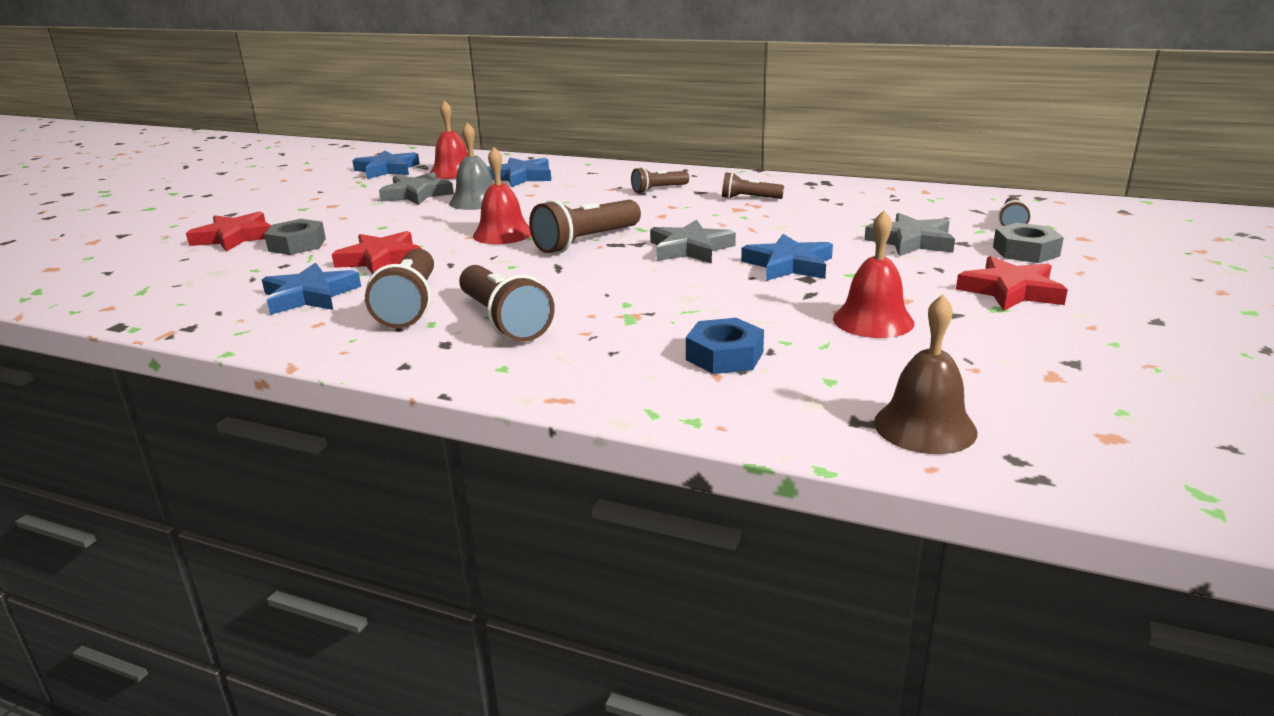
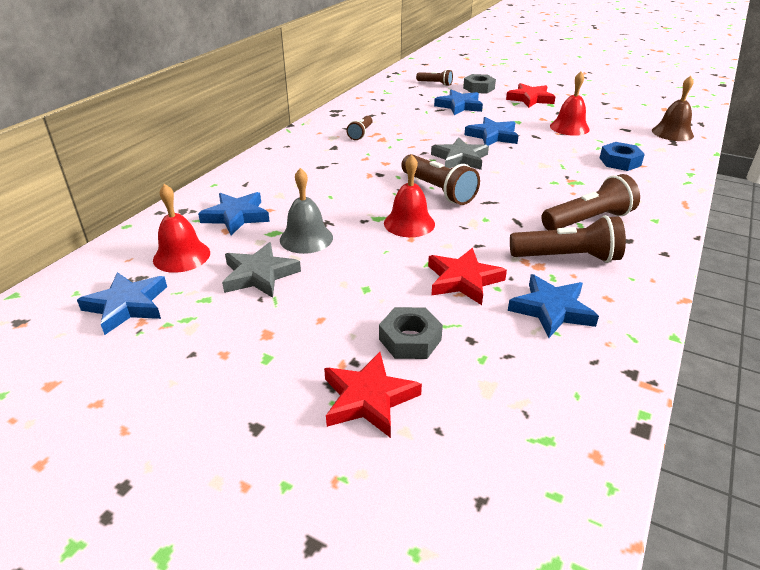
camera: 85 degrees left, 10 degrees up
(658, 189) = (320, 160): brown flashlight -> none
(911, 241) = (459, 106): grey star -> blue star

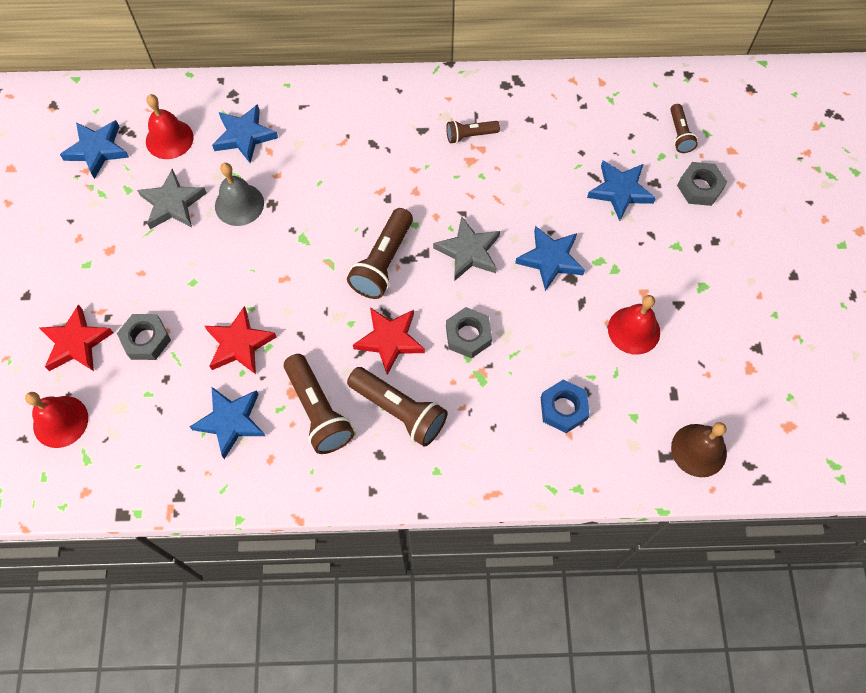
camera: 60 degrees right, 30 degrees up
(409, 223) = (307, 266): red bell -> red bell (60, 421)
(530, 99) = (704, 258): red star -> red star (390, 340)
(534, 177) = (468, 335): none -> grey nut

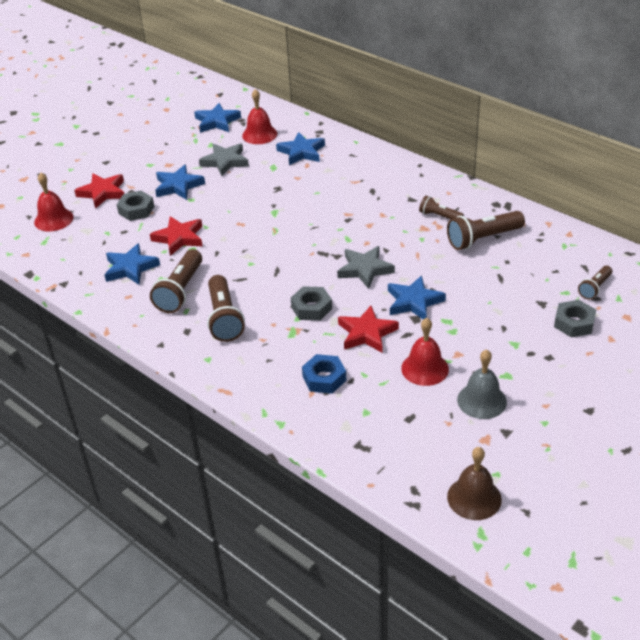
camera: 45 degrees right, 25 degrees down
(239, 204) = (259, 179): grey bell -> grey bell (481, 400)
(383, 262) = (306, 246): brown flashlight -> brown flashlight (483, 239)
(390, 340) = (262, 283): red star -> red star (367, 333)
(620, 191) = (509, 294): blue star -> blue star (178, 186)
(698, 450) = (388, 457): brown bell -> brown bell (474, 498)

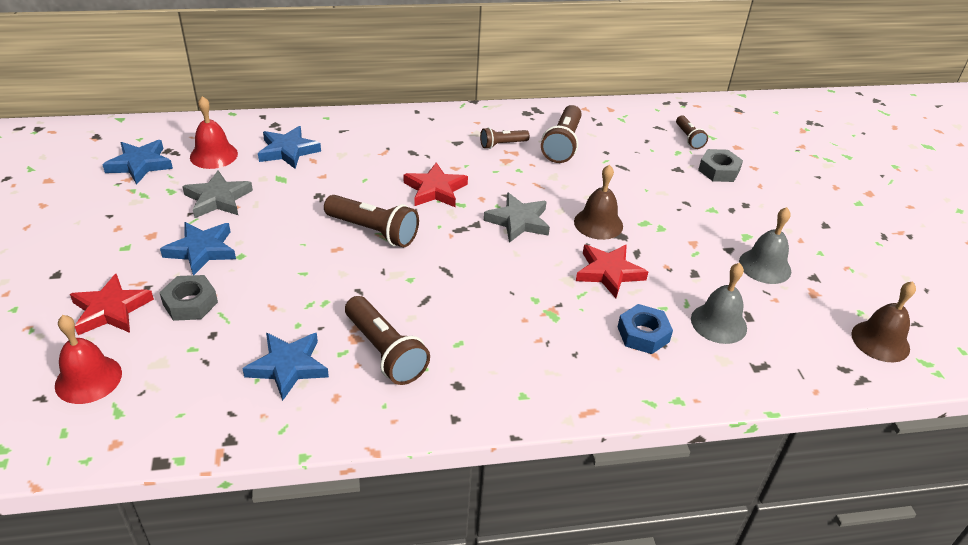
camera: 55 degrees left, 0 degrees up
(179, 238) = (293, 301): red star -> red star (435, 190)
(224, 318) = (473, 346): brown flashlight -> brown flashlight (373, 231)
(311, 308) = (532, 282): grey nut -> none
(382, 407) = (718, 323): none -> grey bell
(414, 302) = (598, 223): blue star -> brown bell
(425, 368) = (693, 270): red bell -> none

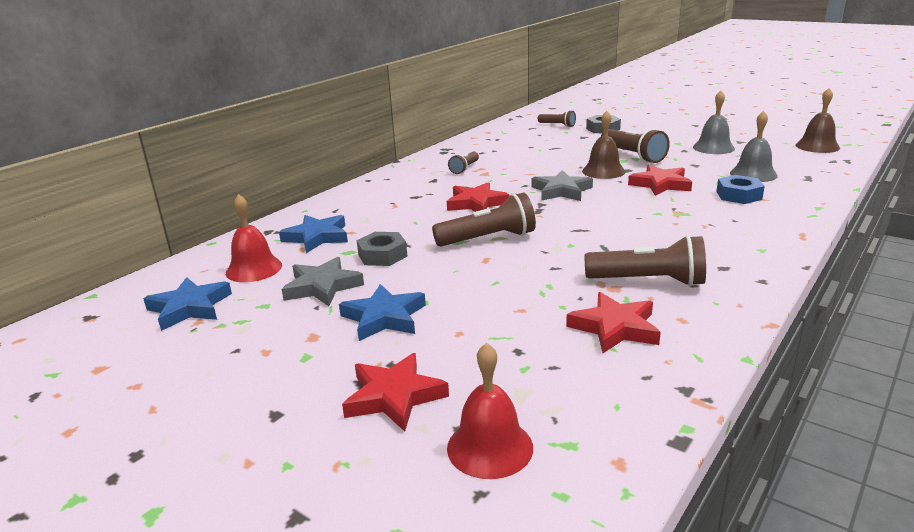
camera: 40 degrees left, 15 degrees down
(190, 303) = (454, 348): grey nut -> grey nut (382, 255)
(288, 367) = (615, 328): blue star -> red star
(563, 144) = (500, 154): brown flashlight -> brown flashlight (633, 156)

